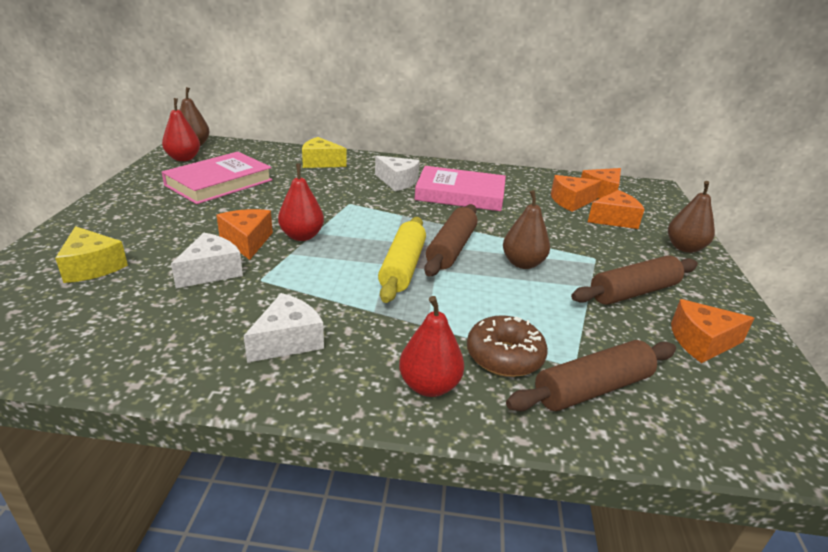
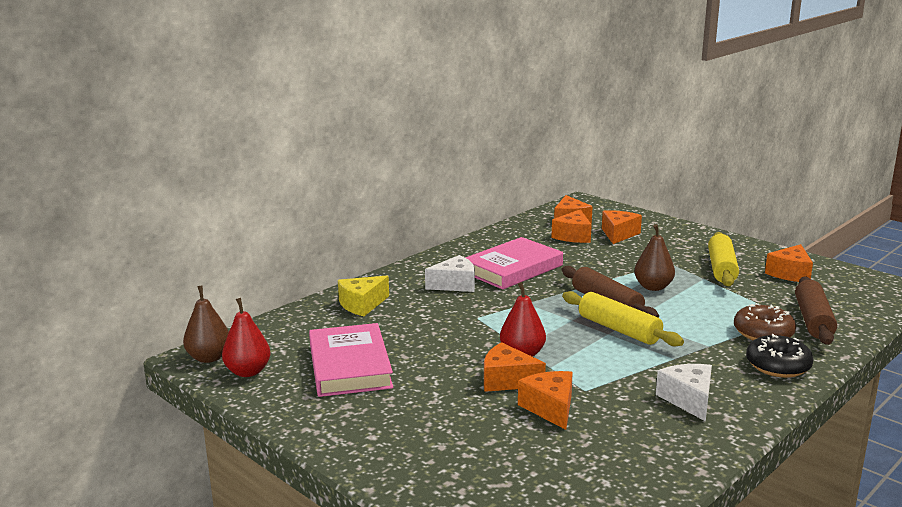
camera: 50 degrees left, 10 degrees down
(92, 267) = (483, 465): yellow cheese -> none
(211, 271) = (550, 408): white cheese -> orange cheese
(429, 386) = (778, 366): red pear -> black donut
(633, 292) = (721, 268): brown rolling pin -> yellow rolling pin
(684, 248) = (680, 231): brown pear -> none

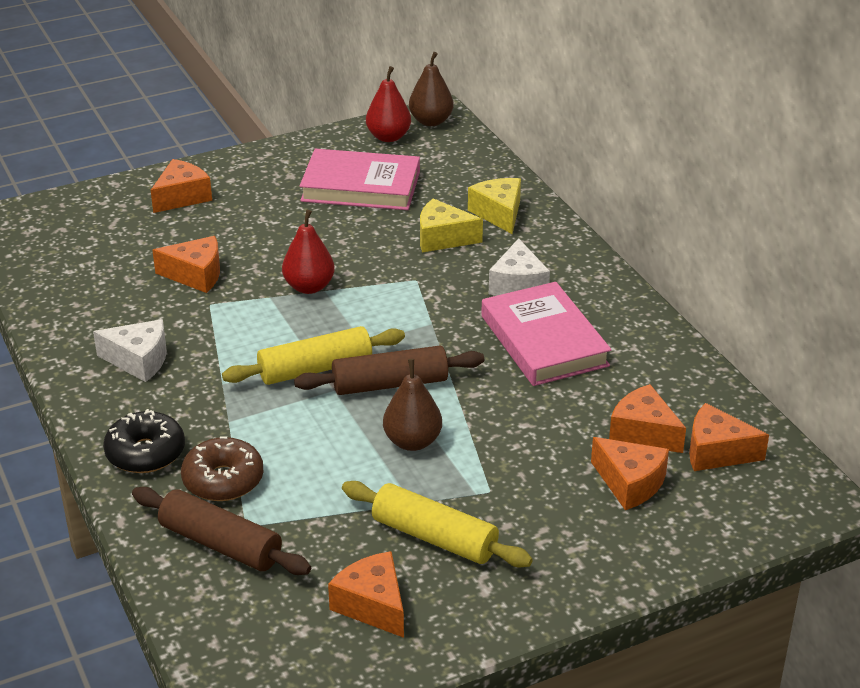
camera: 110 degrees right, 15 degrees up
(412, 318) = (442, 238): none -> yellow cheese
(507, 380) = (264, 264): orange cheese -> orange cheese (182, 197)

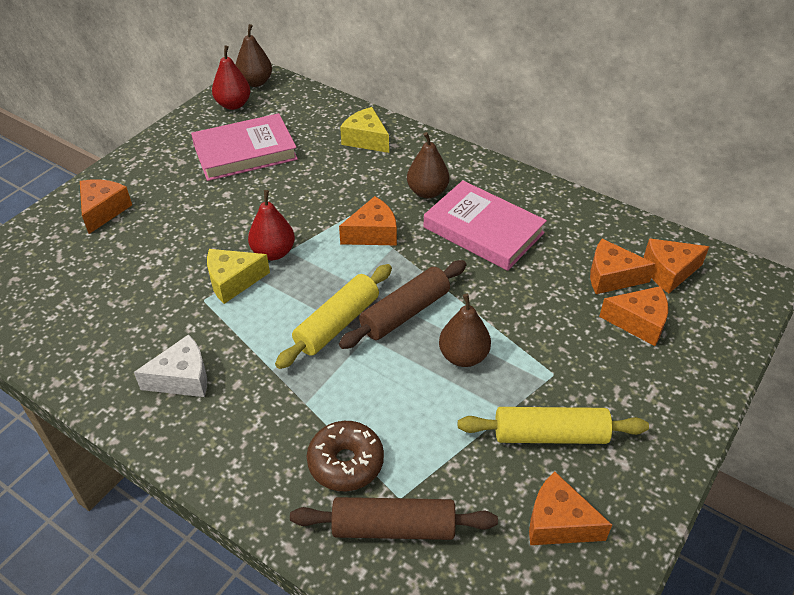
camera: 30 degrees left, 10 degrees up
(145, 453) = (258, 467): black donut -> none
(196, 275) = (170, 277): orange cheese -> orange cheese (373, 233)
(442, 238) = (342, 173): yellow cheese -> yellow cheese (233, 281)
(518, 285) = (427, 192): white cheese -> brown pear

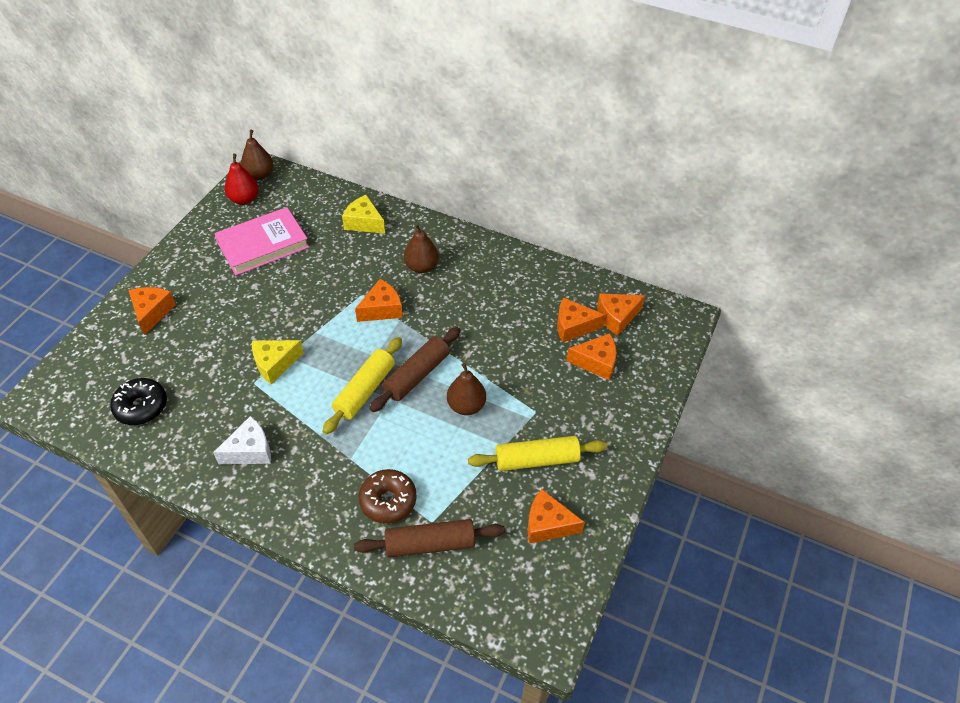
camera: 10 degrees left, 5 degrees up
(65, 312) = (141, 406): none -> black donut
(273, 252) = (303, 335): red pear -> none
(483, 230) = (470, 296): pink book -> none

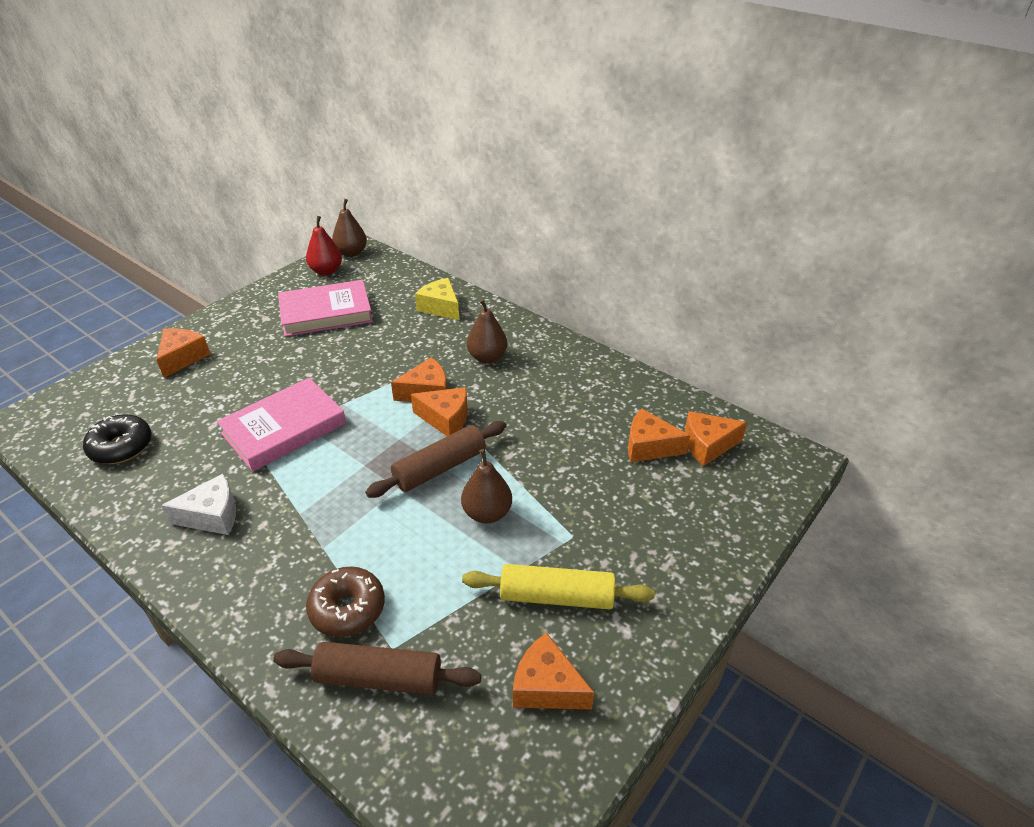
camera: 15 degrees right, 10 degrees down
(275, 364) = (284, 428): yellow cheese -> pink book
(365, 391) = (372, 474): yellow rolling pin -> none
(596, 362) = (668, 492): orange cheese -> orange cheese (445, 419)

